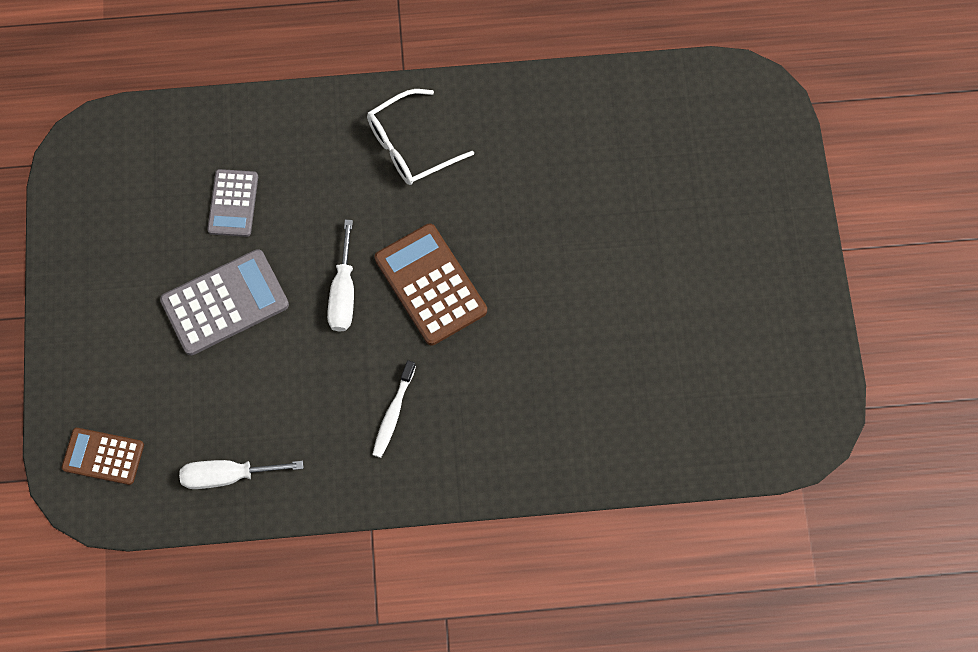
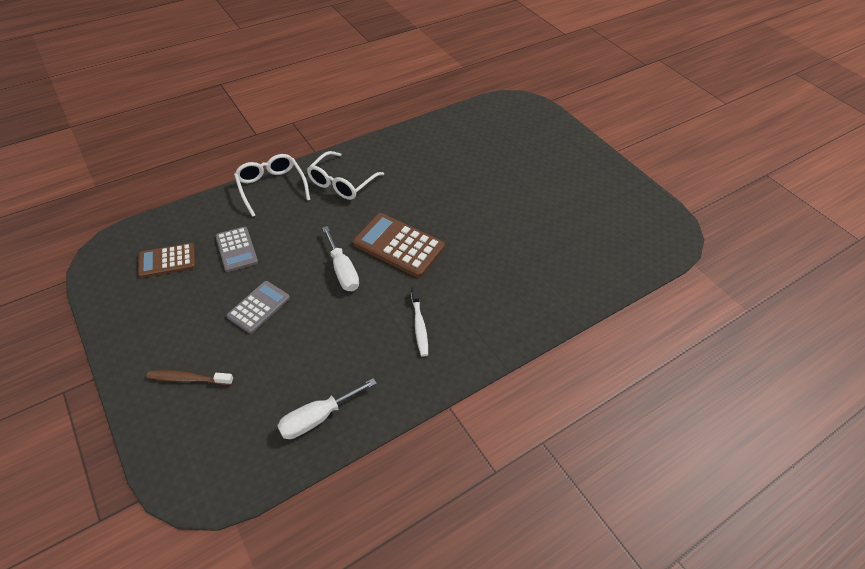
camera: 30 degrees left, 20 degrees down
(103, 456) = (203, 449): brown calculator -> brown calculator (167, 261)
(117, 364) = (188, 379): none -> brown toothbrush
(225, 303) = (259, 307): grey calculator -> grey calculator, size x0.63
(316, 115) = (271, 187): none -> white glasses

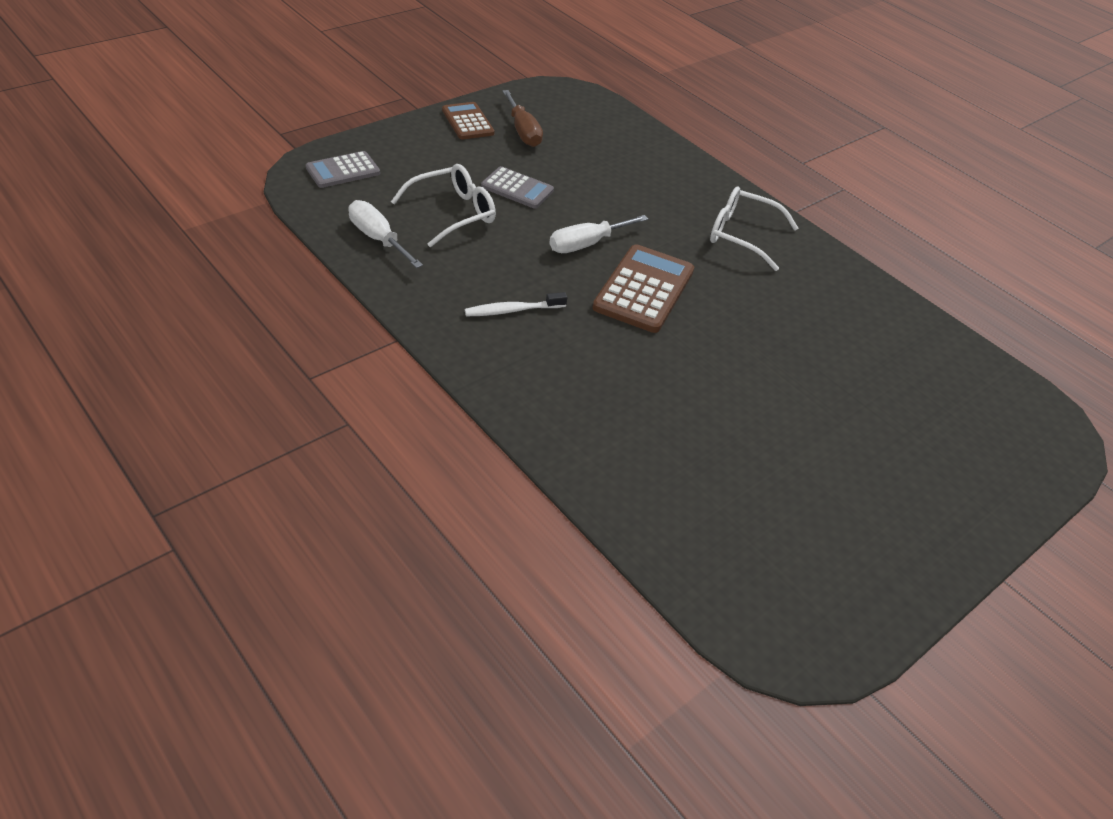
camera: 80 degrees right, 5 degrees down
(167, 261) = (567, 126): brown calculator -> brown calculator (467, 122)
(167, 294) = (523, 131): none -> brown screwdriver
(188, 379) = (420, 156): brown toothbrush -> none
(236, 249) = (597, 166): grey calculator -> grey calculator (343, 170)
(271, 187) = (707, 181): white glasses -> white glasses (453, 213)

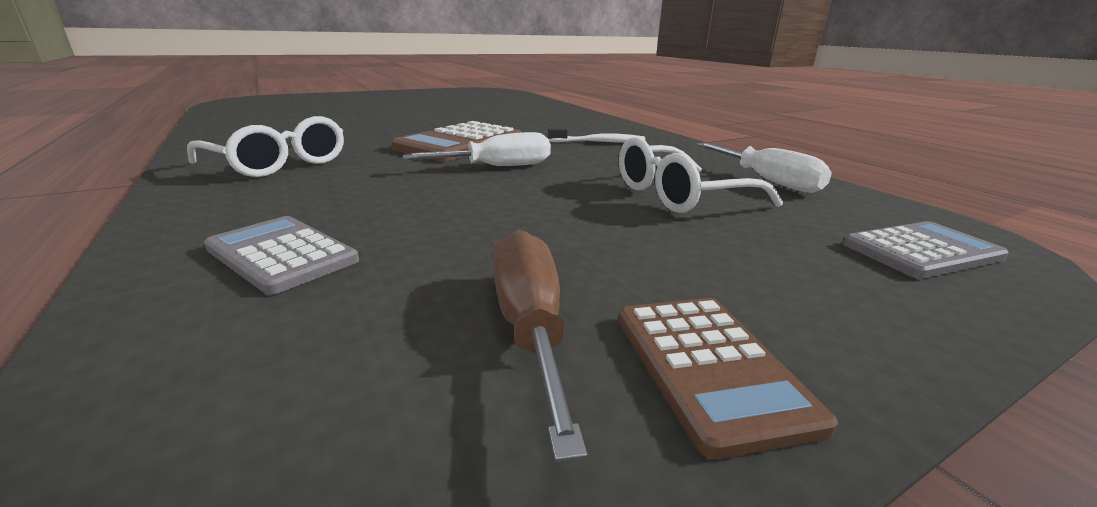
camera: 165 degrees left, 20 degrees down
(517, 189) = (576, 215): grey calculator -> grey calculator (282, 254)

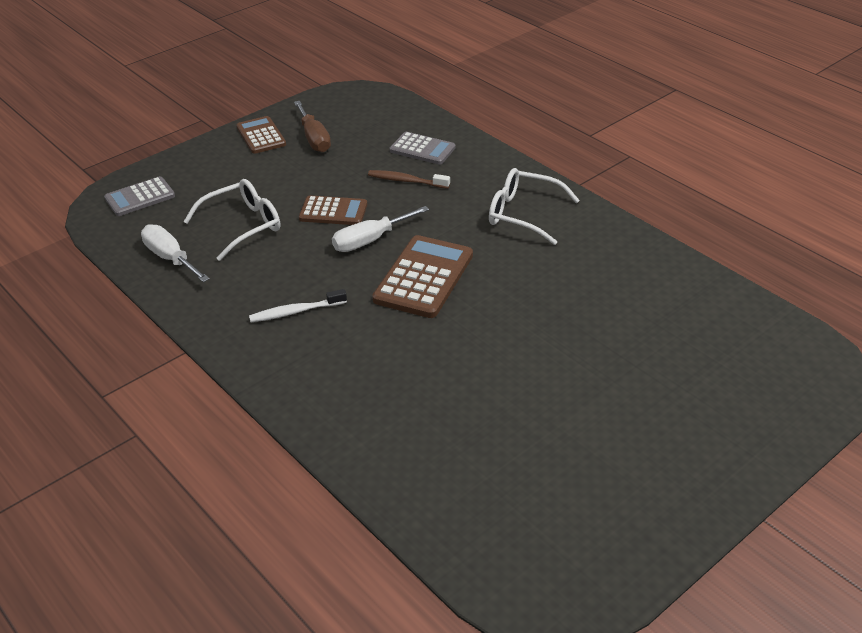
camera: 170 degrees right, 15 degrees up
(385, 210) = (406, 181): none -> brown toothbrush
(535, 193) = (333, 212): none -> brown calculator

